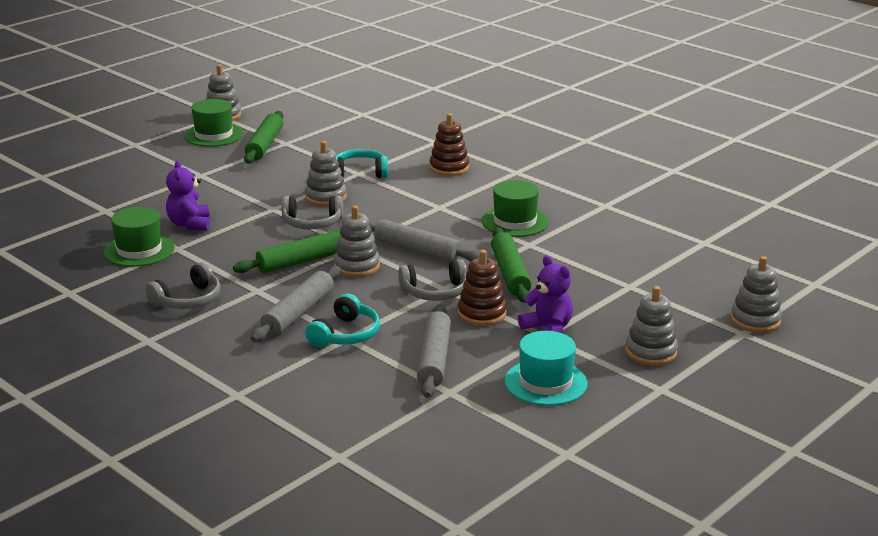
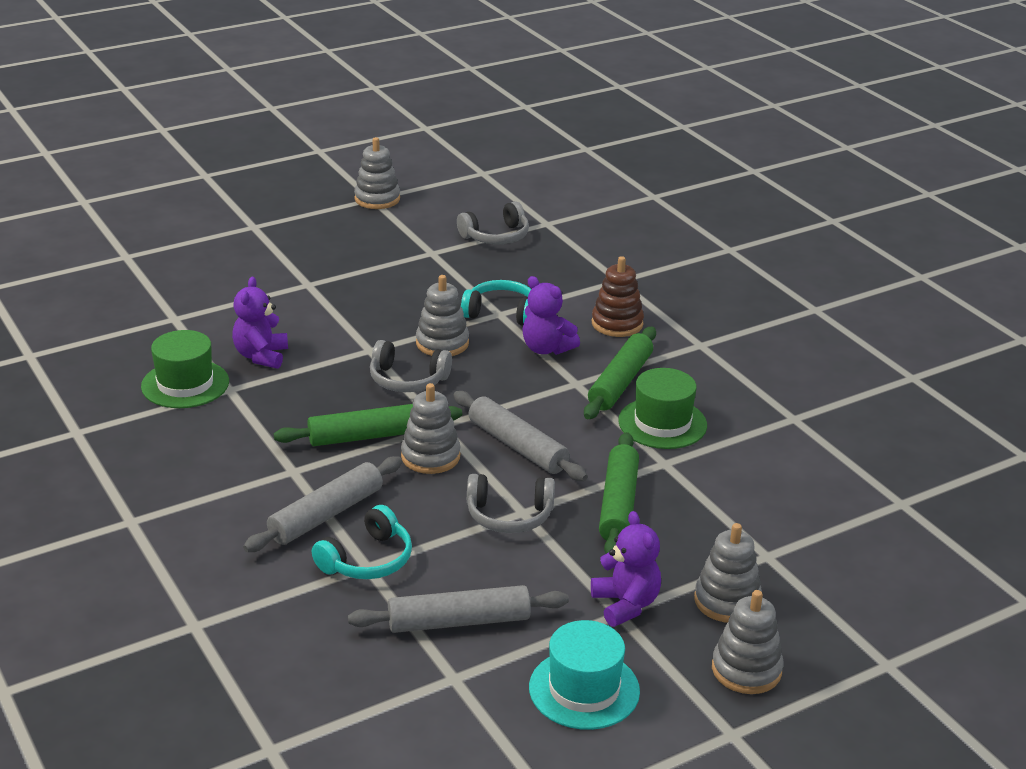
camera: 15 degrees right, 5 degrees up
(188, 300) = (206, 470): grey headphones -> grey headphones (496, 236)
(213, 135) = (352, 227): green hat -> none
(264, 145) = (406, 251): green rolling pin -> green rolling pin (620, 382)
(406, 190) = (546, 348): none -> purple teddy bear
(434, 359) = (459, 621): grey rolling pin -> grey rolling pin turned 60 degrees clockwise
(482, 313) = (552, 561): brown stacking toy -> none
(755, 320) = (915, 646): grey stacking toy -> grey stacking toy (727, 601)

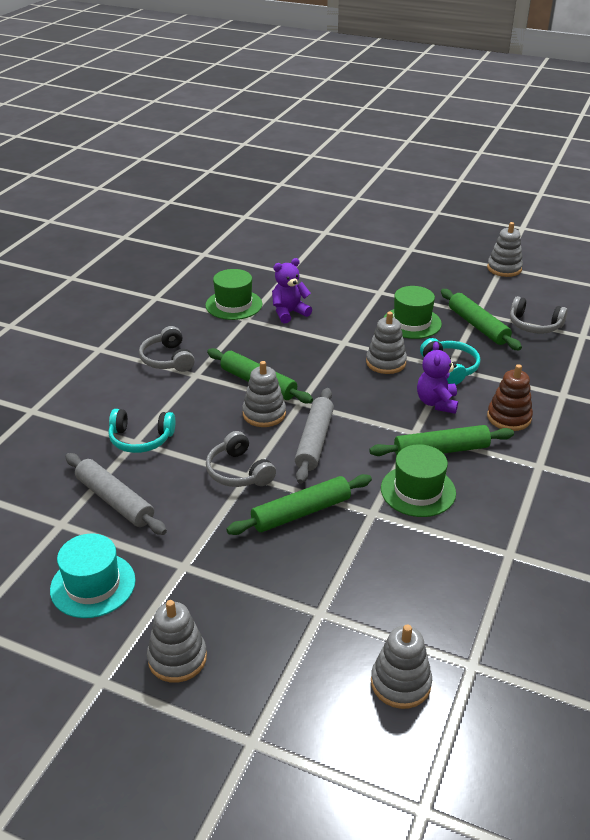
camera: 55 degrees right, 5 degrees up
(326, 515) = (167, 405): grey rolling pin -> none
(394, 295) = (412, 323): none -> green hat
(407, 380) = (331, 369): grey headphones -> grey headphones (167, 359)
(454, 264) = (478, 326): none -> green rolling pin
(625, 604) = (196, 565): purple teddy bear -> none
(727, 601) = (246, 614): grey stacking toy -> grey stacking toy (400, 683)

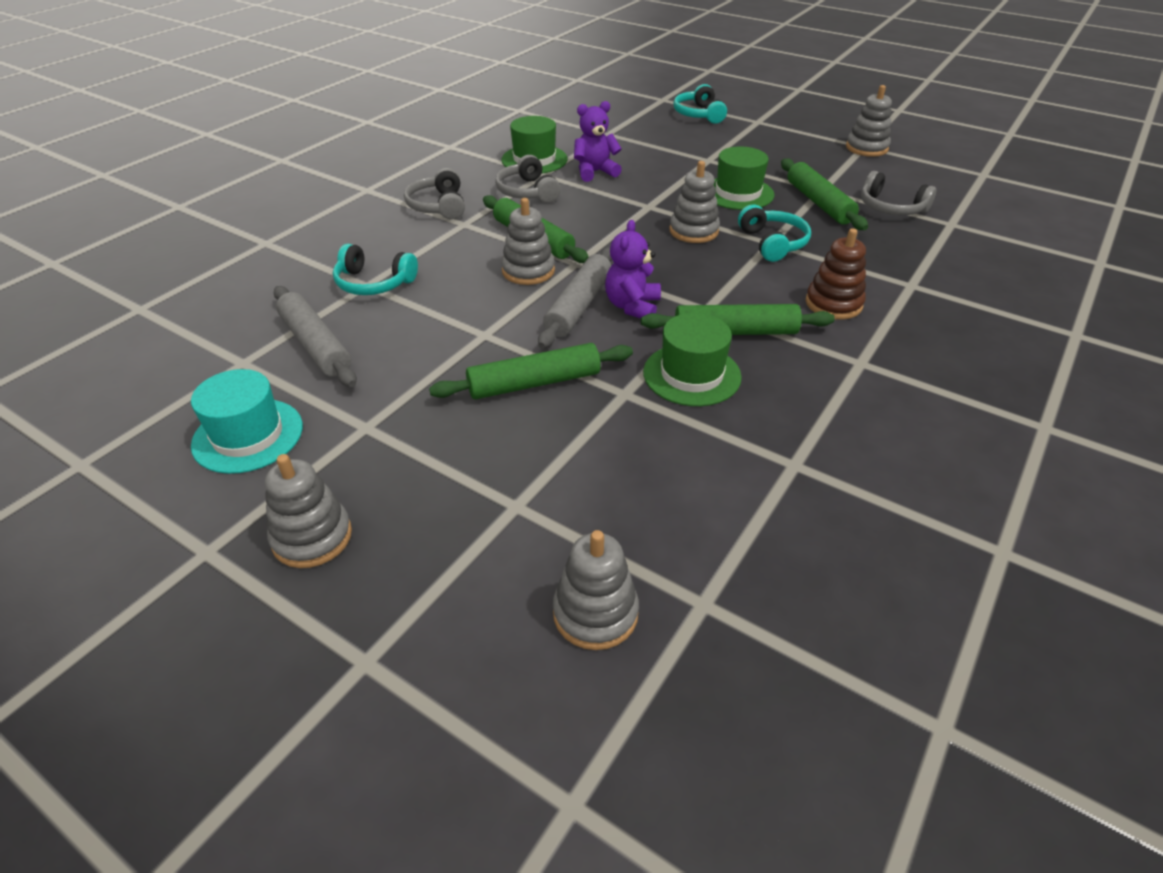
camera: 10 degrees right, 5 degrees up
(238, 472) = (474, 329): grey headphones -> grey headphones (527, 192)
(359, 246) = (698, 114): none -> turquoise headphones
(436, 403) = (744, 279): purple teddy bear -> purple teddy bear (632, 306)

